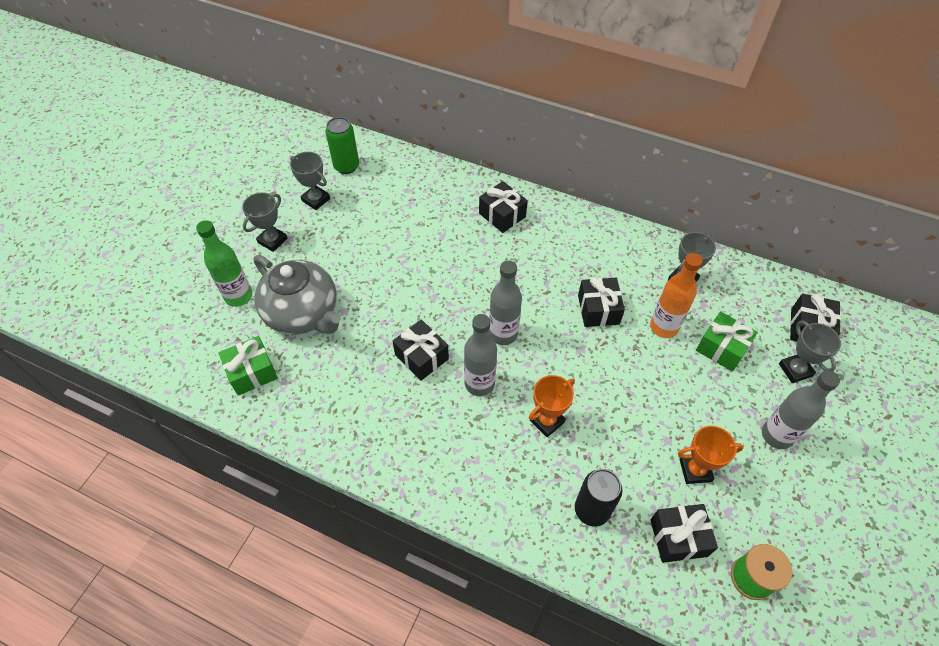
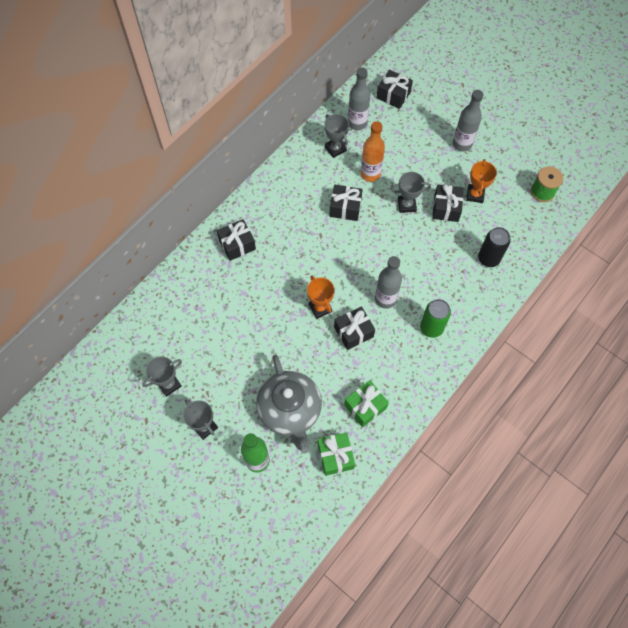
camera: 75 degrees left, 10 degrees up
(303, 313) = (290, 411): grey teapot -> grey teapot turned 105 degrees clockwise
(346, 166) = (137, 352): green can -> green can (431, 328)
(503, 334) = (349, 273): grey bottle -> grey bottle (357, 123)
(547, 421) = (423, 265): orange trophy -> orange trophy (320, 308)
(678, 537) = (514, 219): black gift -> black gift (446, 208)
(721, 348) = (395, 148): green gift -> green gift (365, 406)
(795, 370) = (421, 115): grey trophy -> grey trophy (406, 205)

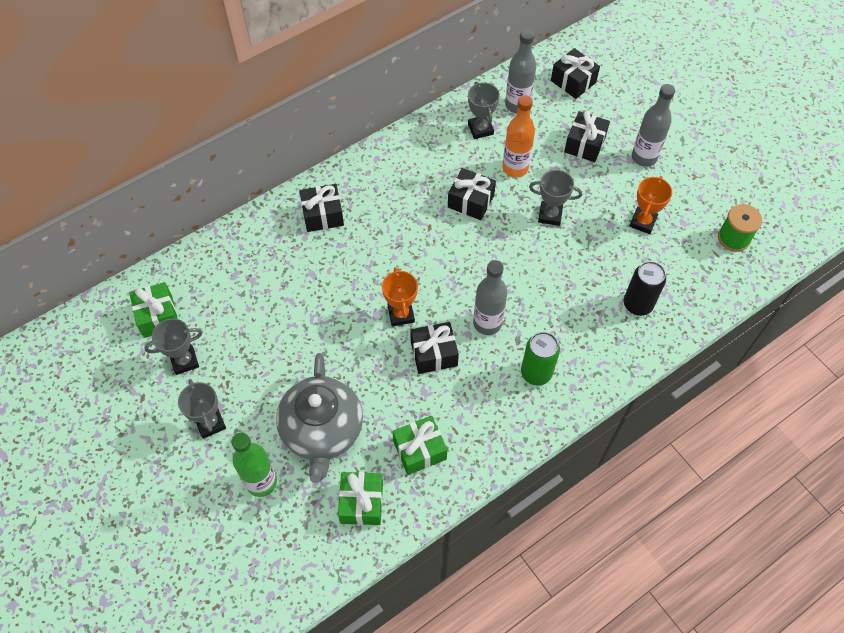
camera: 15 degrees right, 5 degrees down
(136, 355) = (158, 316): none -> green gift
(446, 208) = (600, 230): black gift -> black gift (584, 144)

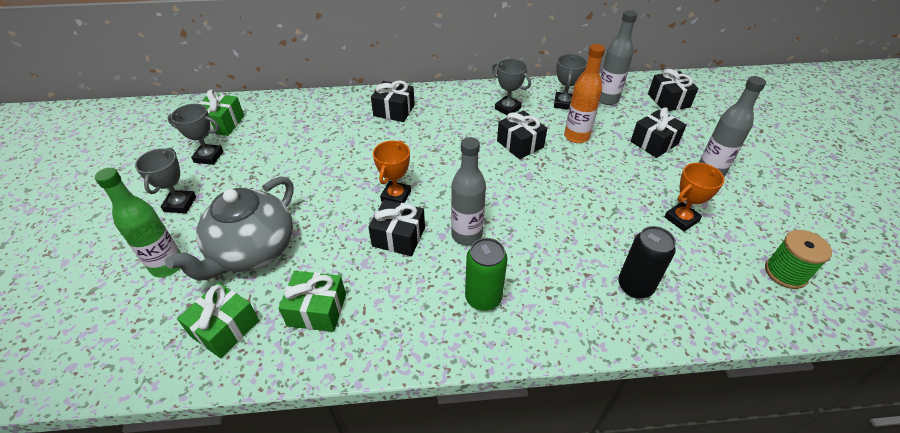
camera: 30 degrees right, 15 degrees down
(550, 215) = (586, 179): grey trophy -> grey trophy (507, 108)

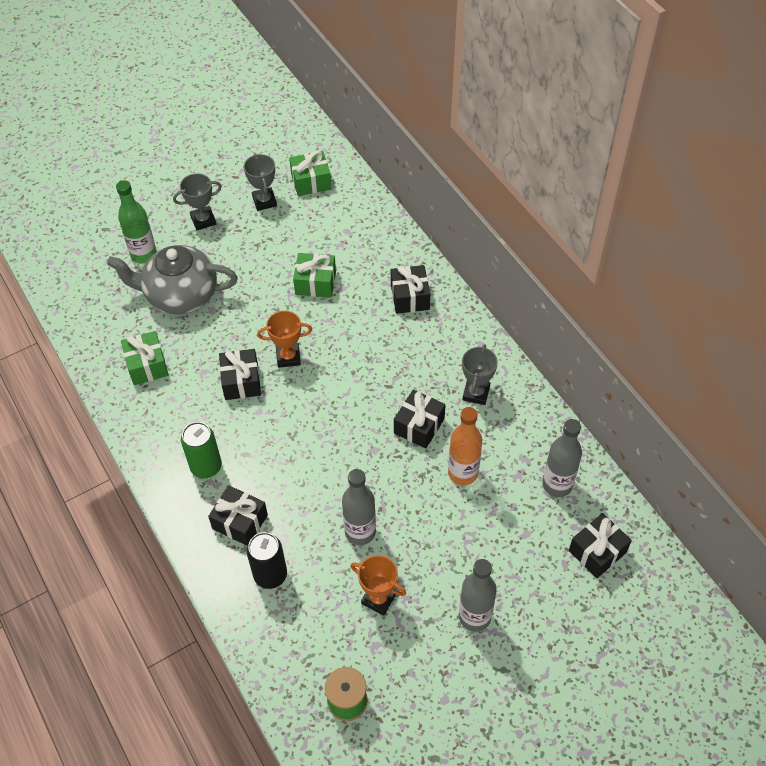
camera: 65 degrees right, 10 degrees up
(225, 328) = (109, 321): green gift -> green gift (315, 283)
(466, 235) = (268, 429): grey bottle -> grey bottle (360, 532)
(563, 103) = (520, 443): grey trophy -> none
(654, 143) = (496, 551): black gift -> black gift (240, 522)

